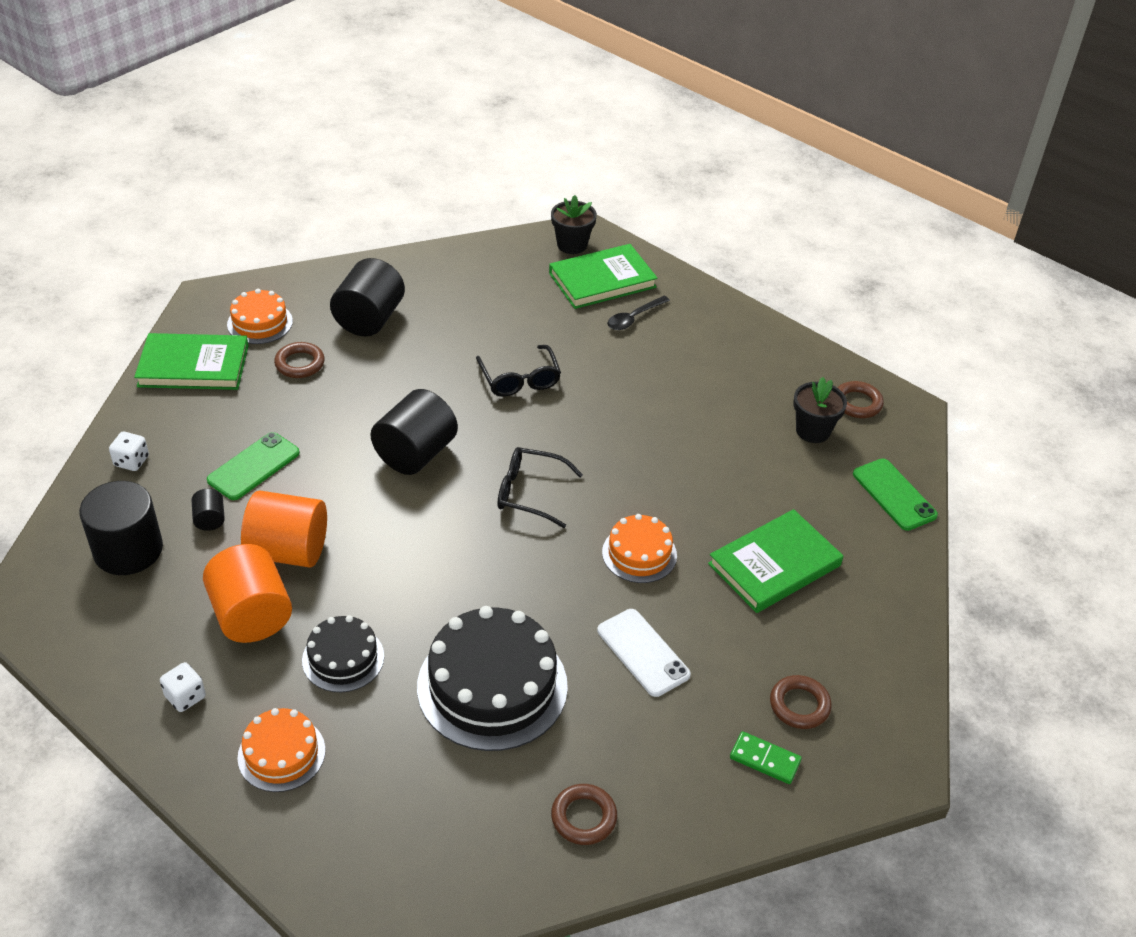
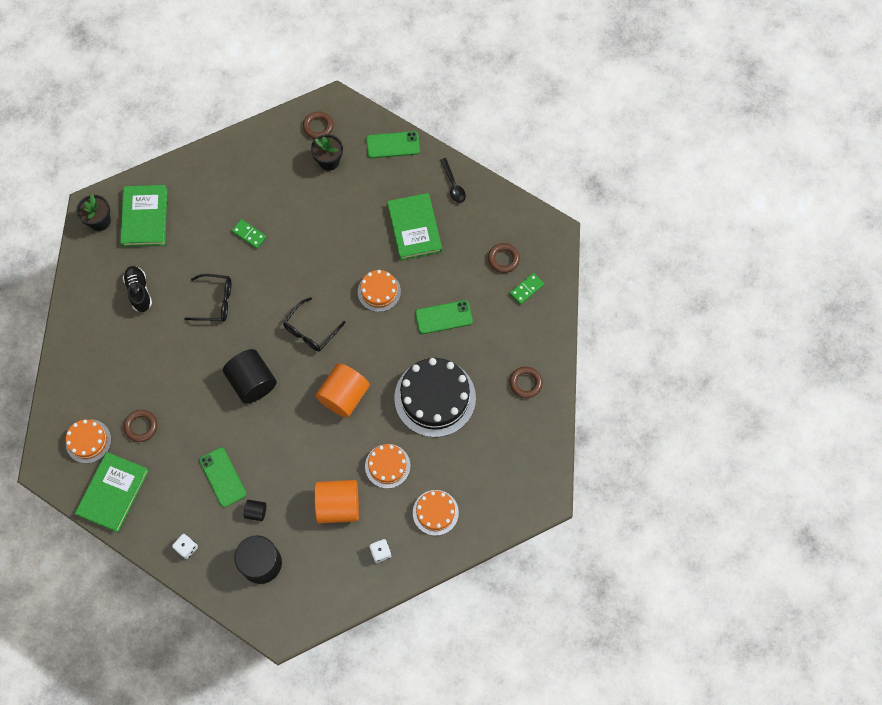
camera: 65 degrees left, 25 degrees up
(288, 551) = (299, 474): orange cylinder -> orange cylinder (344, 396)
(343, 658) = (387, 466): black cake -> orange cake
(369, 319) = (116, 371): black cylinder -> none
(494, 306) = (139, 291): none -> black shoe
(634, 318) = (190, 214): black spoon -> black spoon (453, 185)
(641, 383) = (249, 234): none -> green domino
(643, 652) = (443, 317): white phone -> green phone

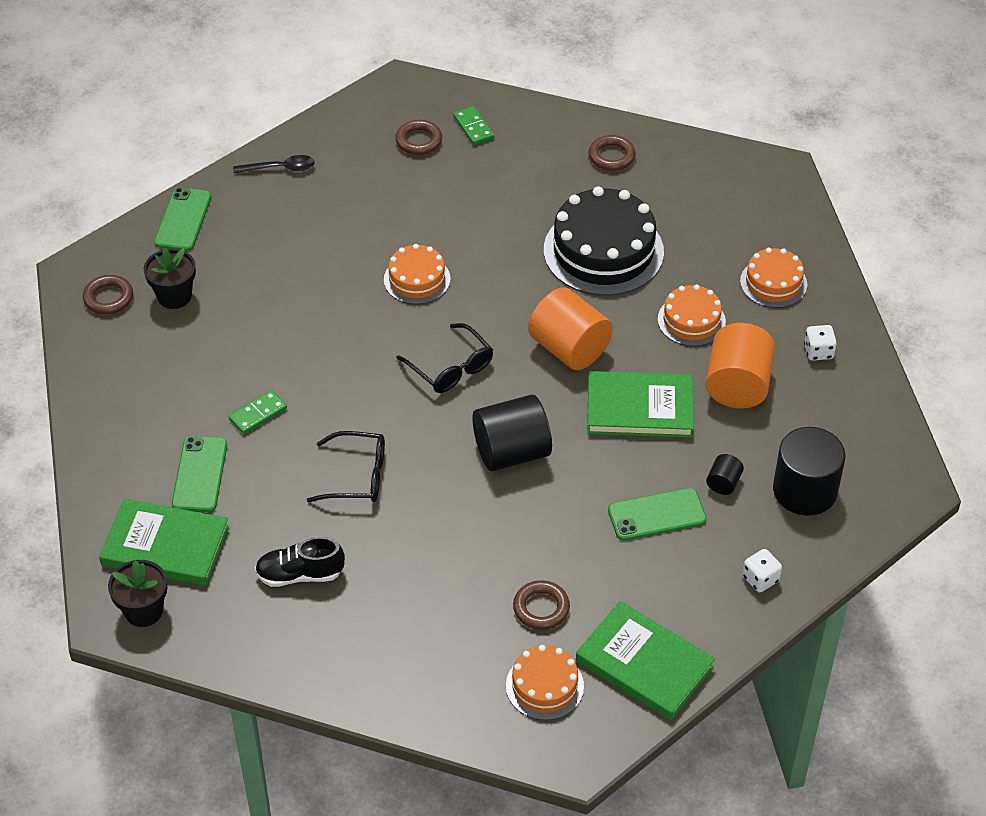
camera: 75 degrees left, 20 degrees down
(215, 301) = (357, 476): black glasses -> black glasses turned 75 degrees clockwise
(414, 228) = (331, 222): green book -> green book (640, 408)
(443, 317) = (484, 218): green phone -> green phone (200, 474)

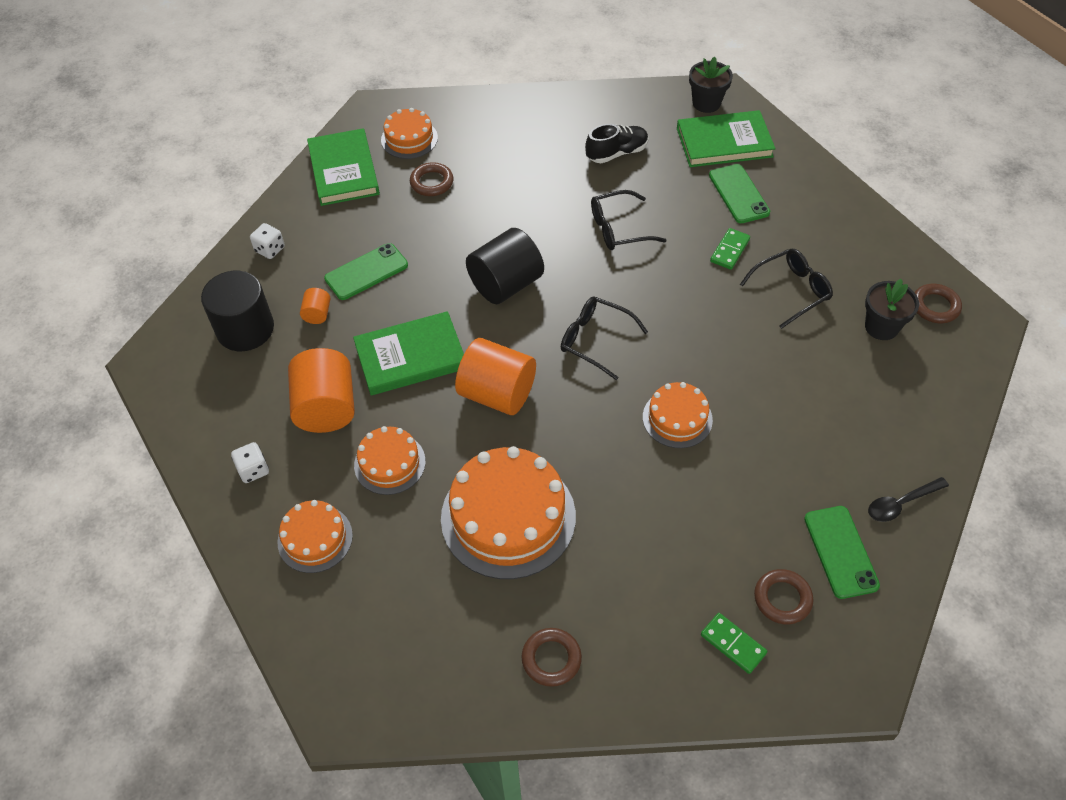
camera: 160 degrees right, 5 degrees up
(183, 220) = (942, 407): green phone -> green phone (840, 552)
(229, 354) = (791, 291): none -> black glasses
(603, 251) = (508, 517): black cake -> orange cake
(644, 663) = (343, 170): green book -> green book turned 60 degrees clockwise
(723, 483) = (317, 314): black cylinder -> orange cylinder

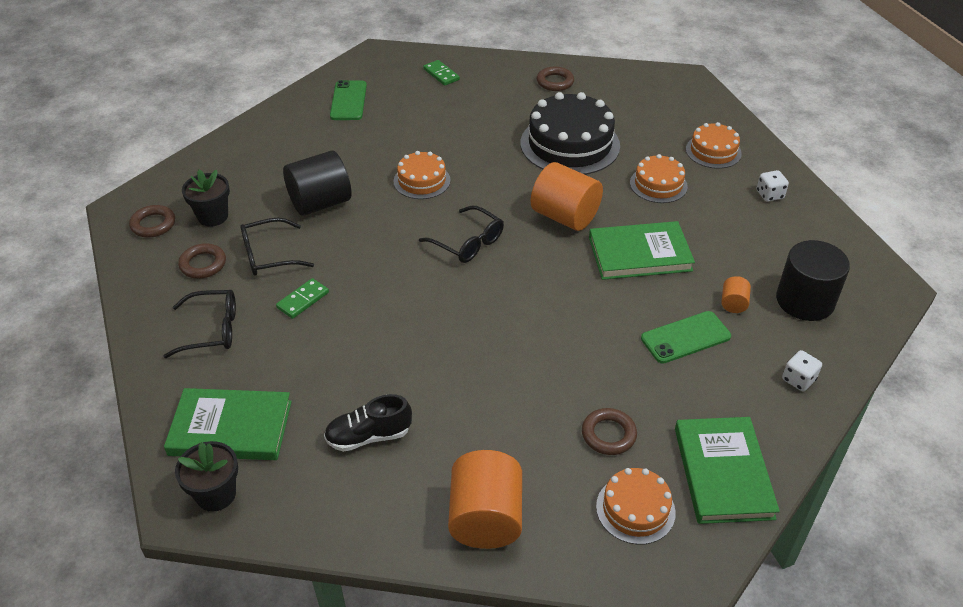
camera: 170 degrees left, 10 degrees down
(326, 407) = (714, 227): orange cylinder -> orange cylinder (485, 518)
(505, 284) = (540, 302): black cylinder -> black cylinder (320, 203)
(508, 517) = (570, 144): orange cake -> black cake
(619, 229) = (405, 340): black glasses -> black glasses (212, 330)
(738, 194) = (256, 358): green phone -> none
(782, 599) = (400, 87): brown ring -> brown ring (203, 264)
(901, 503) = (290, 116): black spoon -> none

